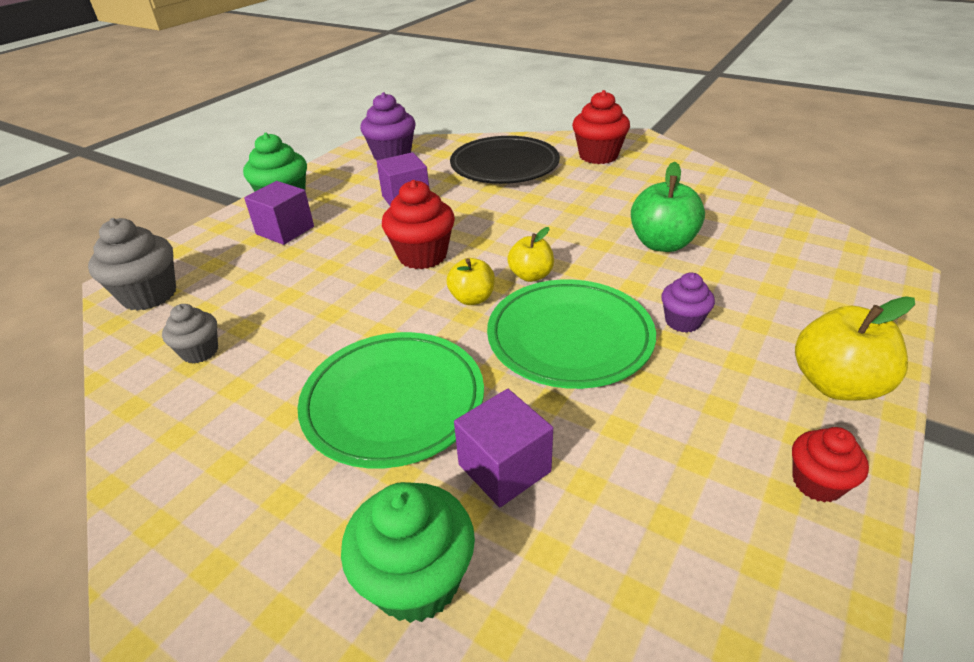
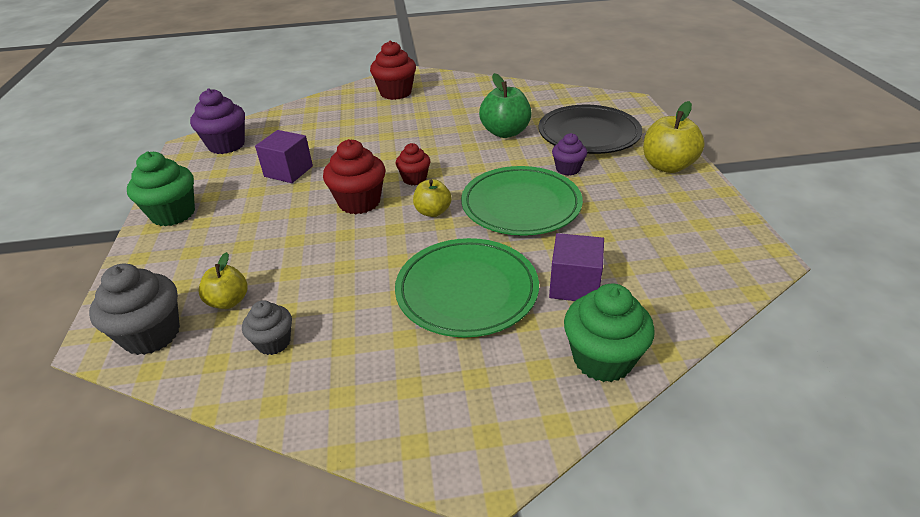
camera: 40 degrees left, 0 degrees up
(285, 230) = (212, 234): purple cube -> none
(504, 165) = (335, 121): black plate -> black plate (588, 134)
(531, 275) = (452, 182): yellow apple -> yellow apple (229, 301)
(817, 483) = (707, 212): red cupcake -> red cupcake (414, 179)

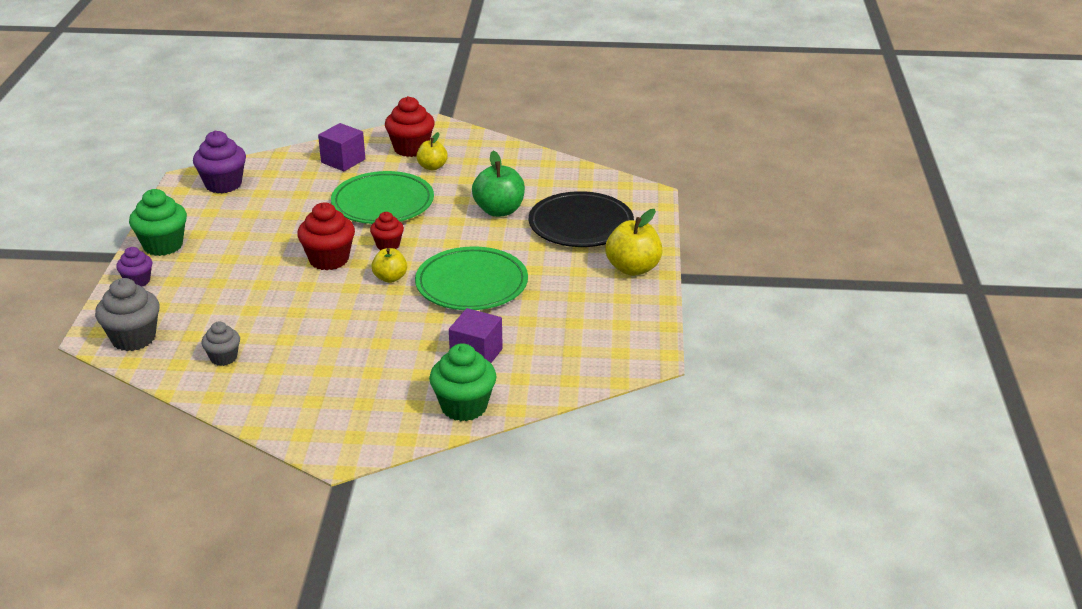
camera: 10 degrees right, 5 degrees down
(229, 301) = (196, 324): yellow apple -> yellow apple (432, 167)
(288, 171) = (274, 220): purple cube -> purple cube (343, 161)
(467, 291) = (387, 345): green plate -> green plate (383, 203)
(568, 169) = (536, 257): purple cupcake -> purple cupcake (137, 281)

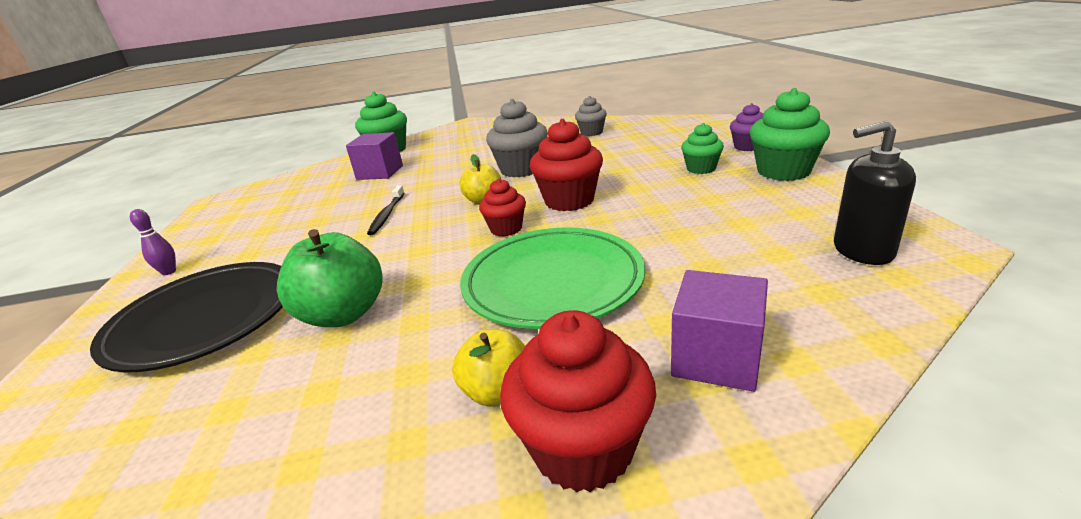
camera: 170 degrees right, 5 degrees down
(133, 338) = (679, 125): grey cupcake -> grey cupcake (521, 169)
(206, 265) = (701, 169): none -> green cupcake
(223, 184) = (862, 251): purple cupcake -> black soap dispenser
(471, 284) = (387, 215): green plate -> black toothbrush
(633, 268) = (169, 272): yellow apple -> purple bowling pin

